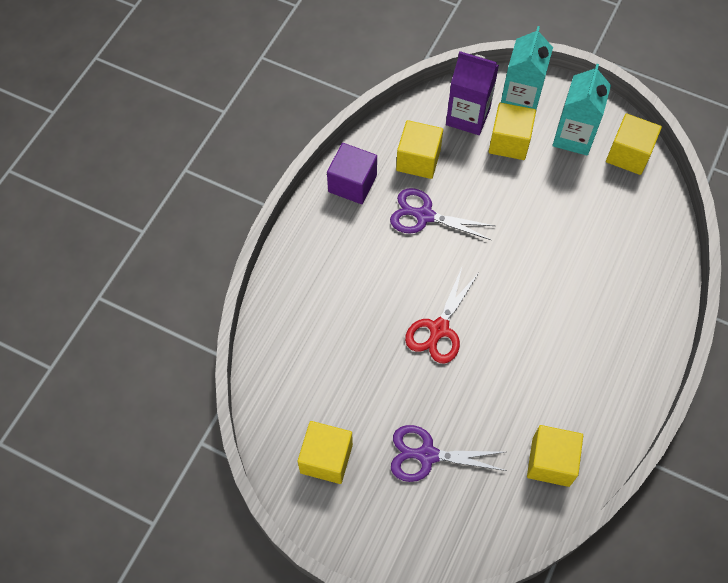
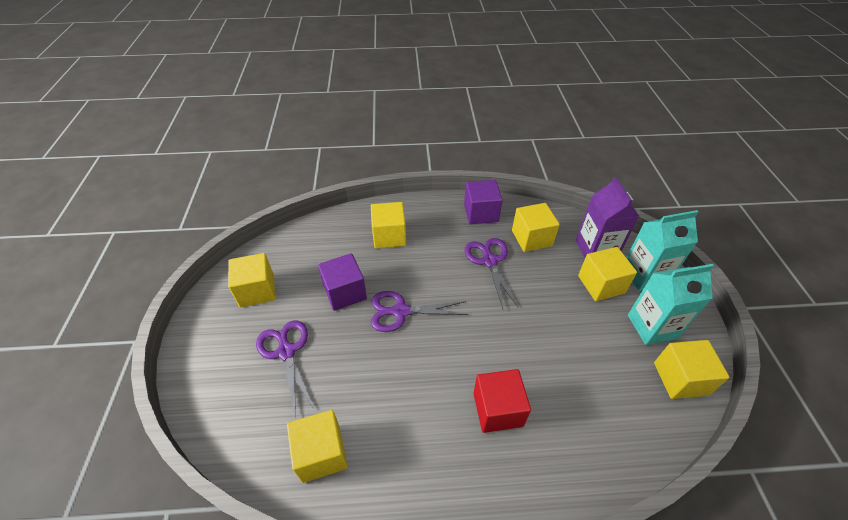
camera: 60 degrees right, 15 degrees down
(328, 291) = (389, 236): none -> yellow cube
(383, 370) = (345, 292): none -> purple cube
(439, 329) = (400, 311): red scissors -> purple scissors
(583, 304) = (497, 409): none -> red cube

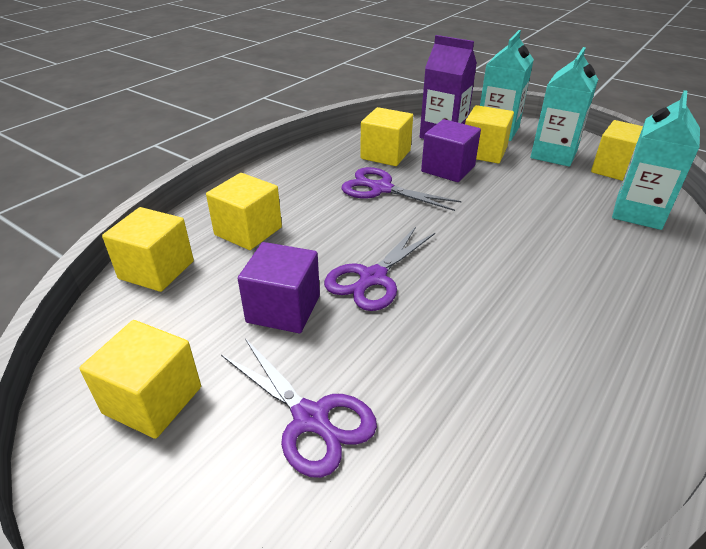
camera: 50 degrees left, 10 degrees down
(286, 351) = (311, 419): purple scissors -> purple scissors turned 150 degrees counterclockwise
(321, 453) = (524, 462): yellow cube -> yellow cube (156, 270)
(481, 213) = (311, 162): purple cube -> purple cube (448, 169)
(497, 409) = (572, 276): red cube -> none
(626, 419) = (638, 213): none -> turquoise carton

